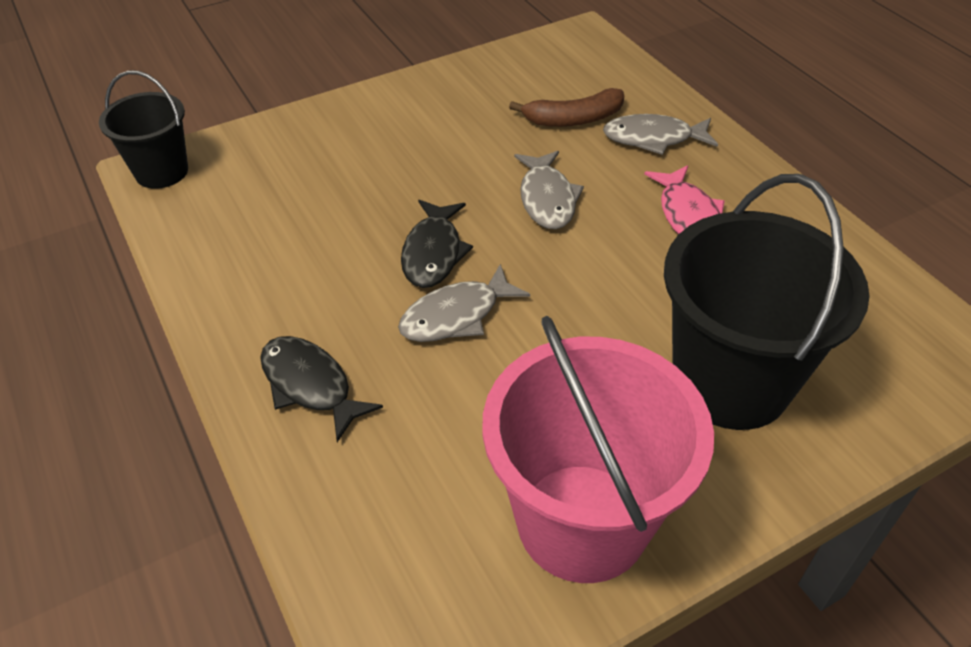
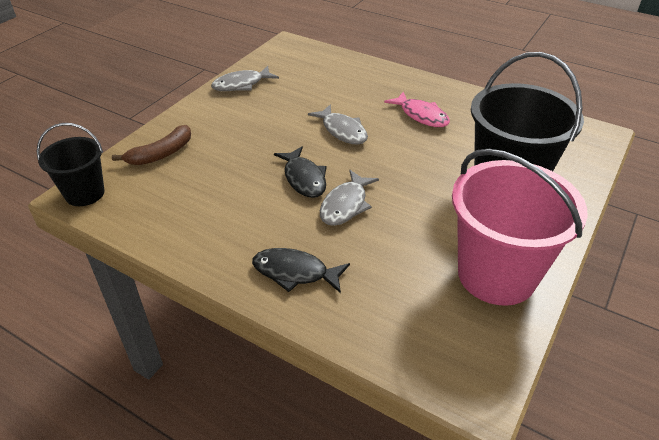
camera: 30 degrees left, 5 degrees down
(573, 119) = (321, 87): brown banana -> brown banana (161, 154)
(653, 138) = (371, 84): grey fish -> grey fish (241, 84)

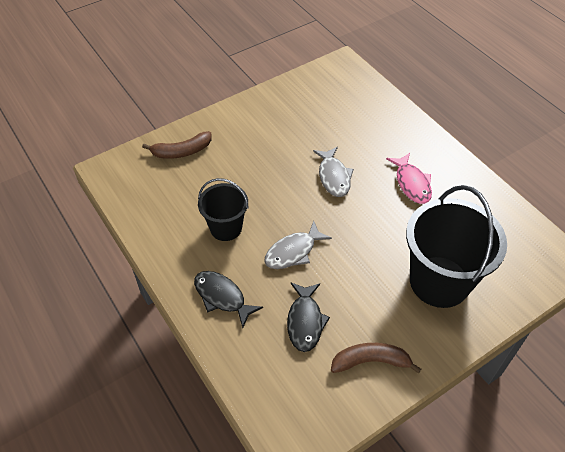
camera: 25 degrees right, 10 degrees up
(85, 193) = (113, 170): black bucket -> black bucket (226, 228)
(241, 84) = (278, 99): grey fish -> none
(304, 178) = (275, 214): black fish -> black fish (305, 321)
(496, 275) = (371, 361): pink bucket -> brown banana

